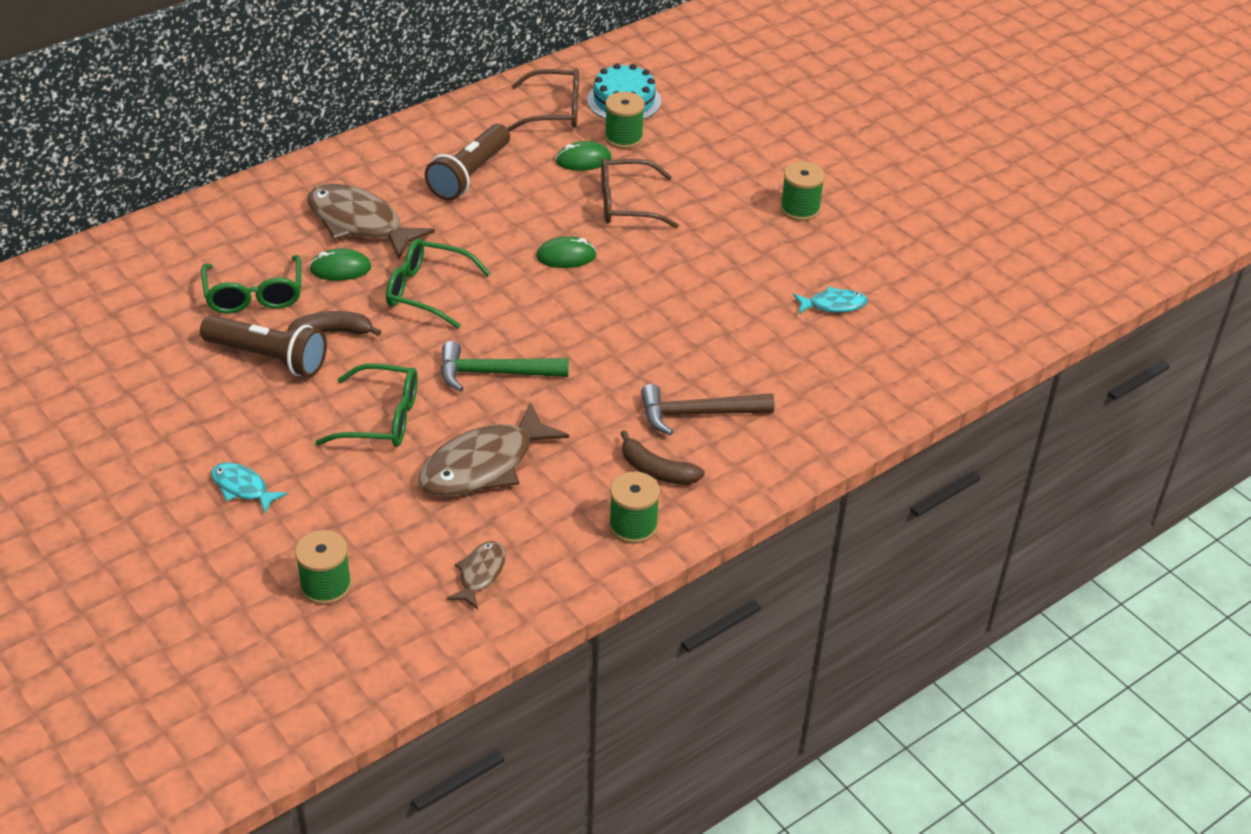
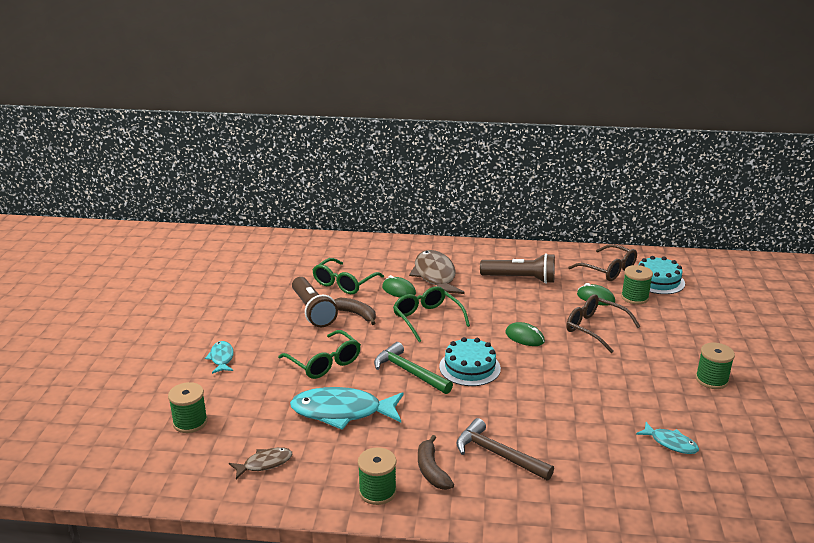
camera: 45 degrees right, 15 degrees down
(469, 175) = (520, 279): brown flashlight -> brown flashlight turned 150 degrees counterclockwise
(484, 465) = (342, 412): brown fish -> turquoise fish
(553, 329) = (469, 367): none -> turquoise cake

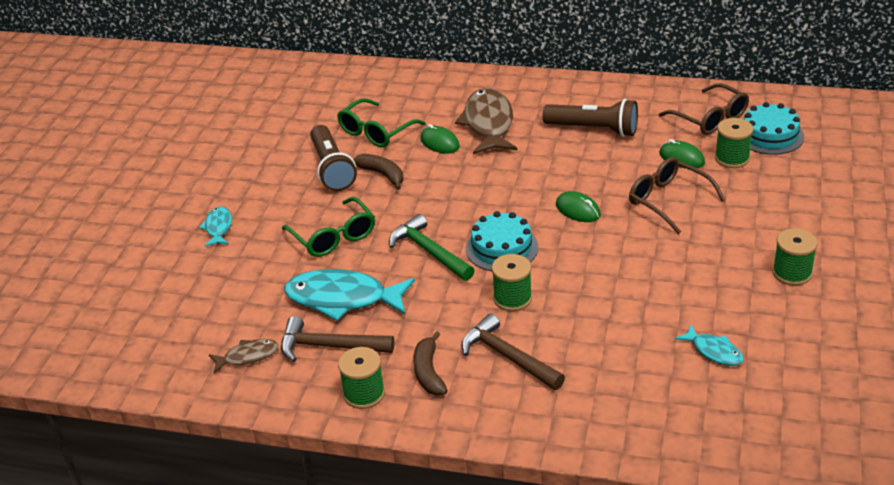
camera: 10 degrees right, 10 degrees up
(190, 422) = (174, 305): green spool -> green spool (512, 298)
(338, 452) = (330, 346): none -> brown hammer
(427, 319) = (465, 182): green glasses -> none

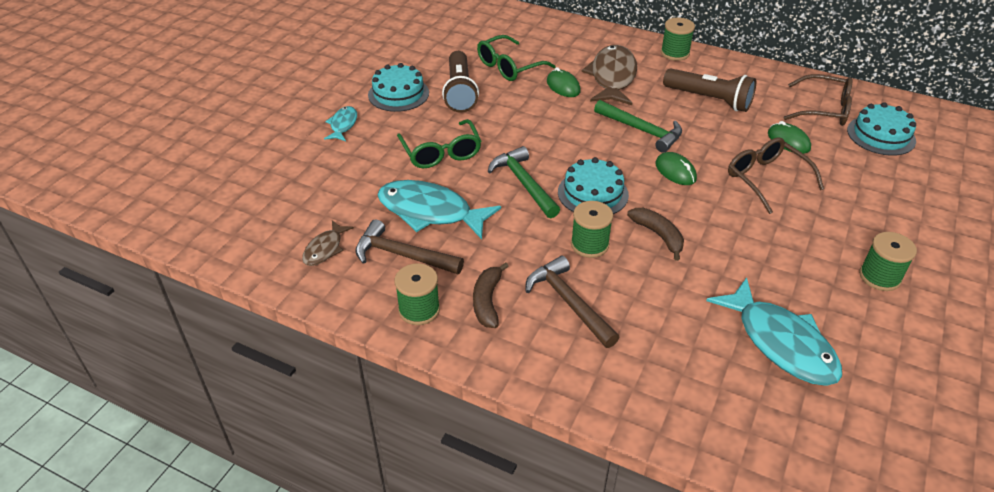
camera: 10 degrees right, 5 degrees up
(248, 356) = (325, 249): brown fish -> brown fish turned 120 degrees clockwise
(266, 183) = (398, 94): none -> turquoise cake
(382, 174) = (503, 105): brown banana -> brown banana (658, 235)
(533, 174) = (641, 130): none -> green hammer
(710, 119) = (824, 109): brown glasses -> brown glasses turned 45 degrees counterclockwise
(714, 351) = (781, 342): turquoise fish -> turquoise fish, size x1.96
(732, 158) = (838, 150): green spool -> green spool (675, 53)

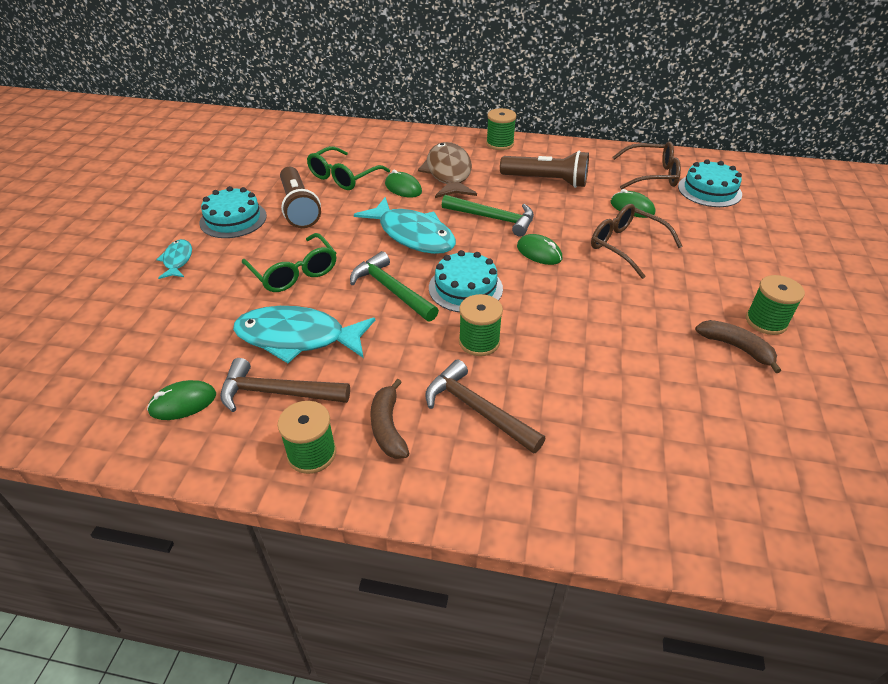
camera: 15 degrees left, 0 degrees up
(325, 249) = (183, 403): brown fish -> green mouse
(658, 235) = (545, 319): brown banana -> brown banana (736, 347)
(781, 342) = (705, 408): turquoise fish -> turquoise fish (413, 235)

